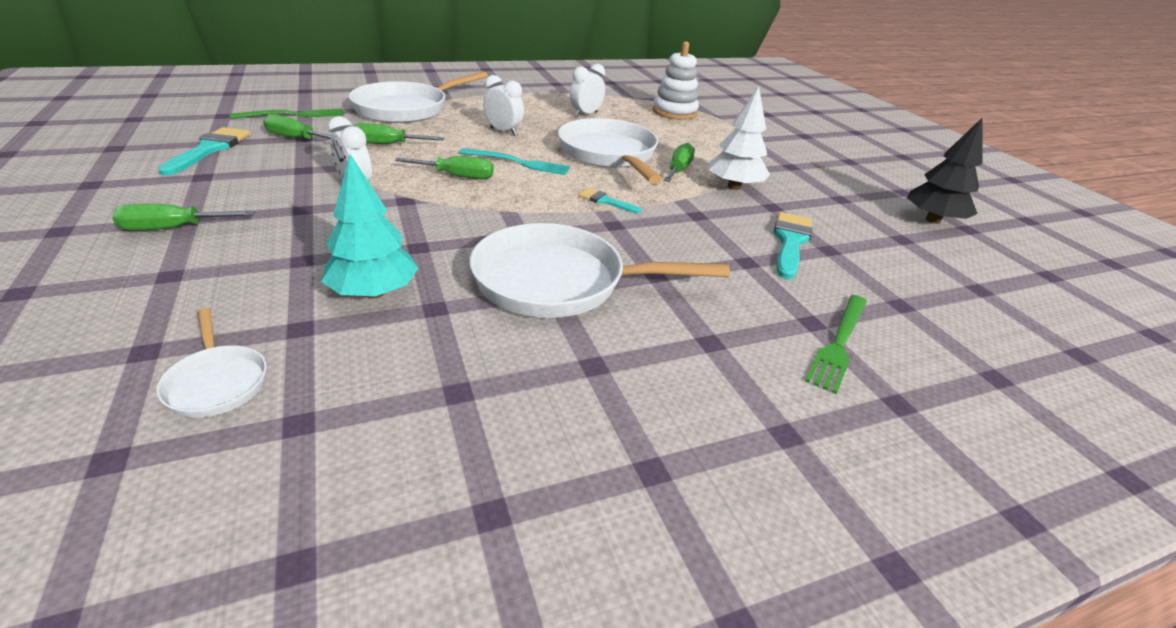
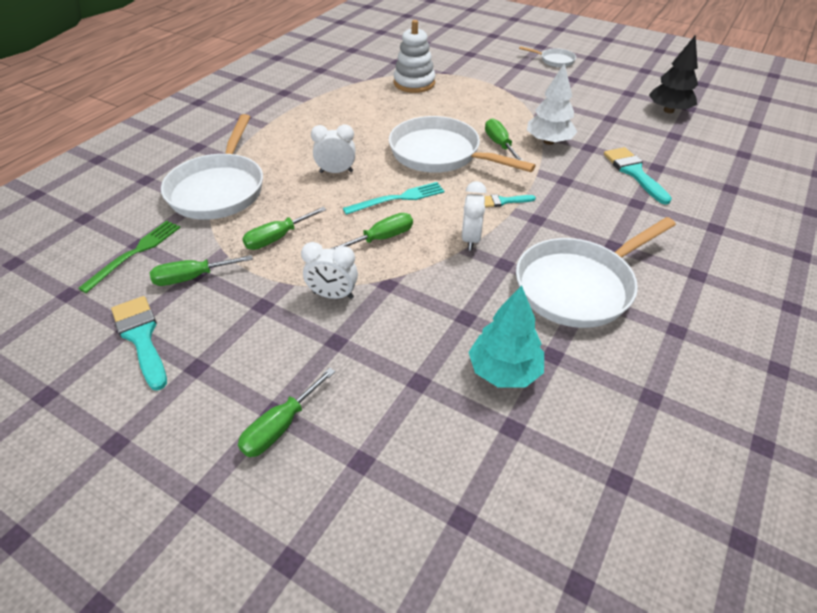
camera: 35 degrees left, 10 degrees up
(217, 382) = (539, 498): white pan -> white pan (554, 60)
(585, 114) = (361, 118): white clock -> white clock (471, 239)
(839, 343) = (741, 234): green fork -> none

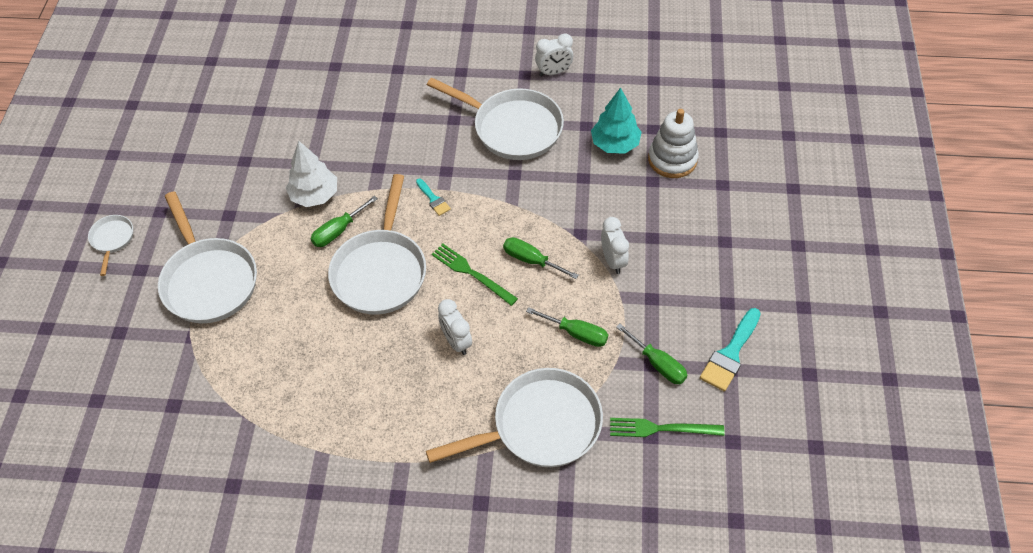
camera: 115 degrees left, 10 degrees up
(280, 426) = (731, 232): green screwdriver -> none
(398, 199) = (471, 273): turquoise fork -> green fork
(414, 83) = (231, 358): white stacking toy -> white stacking toy (672, 159)
(471, 239) = (497, 203): white clock -> white clock (554, 72)
(490, 86) = (208, 280): none -> white pan
(634, 172) = (341, 126): turquoise brush -> none
(668, 110) = (207, 121): black tree -> none

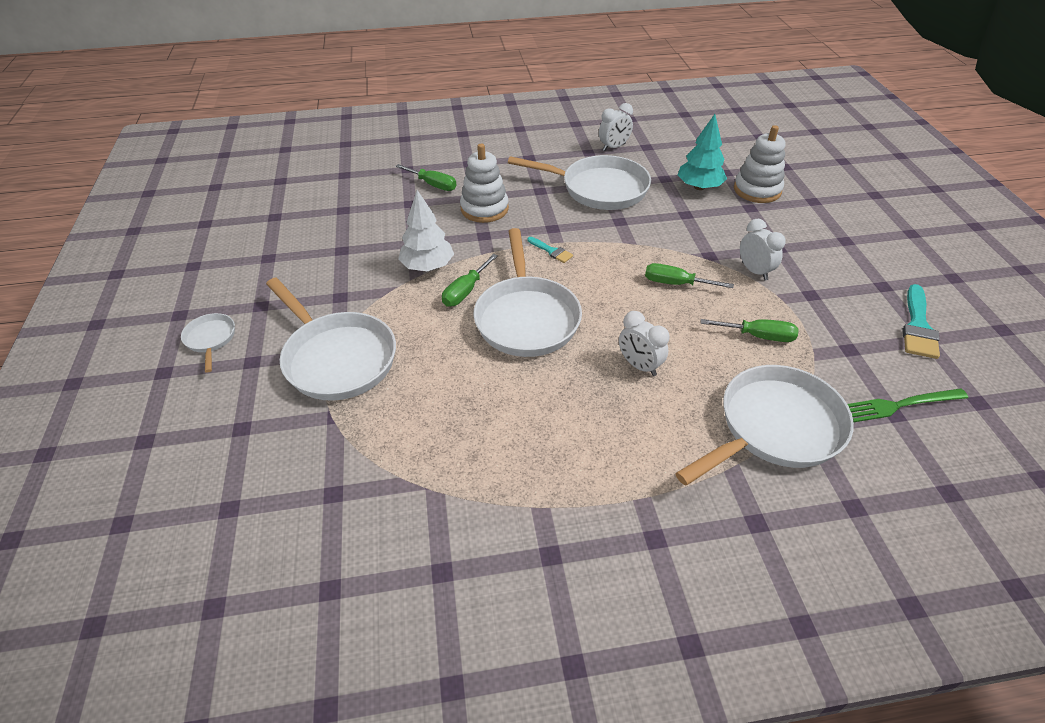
camera: 15 degrees left, 10 degrees down
(391, 134) = (484, 209): none -> white stacking toy
(471, 273) = (622, 304): green fork -> none
(658, 364) = (856, 348): green screwdriver -> green screwdriver (433, 185)

